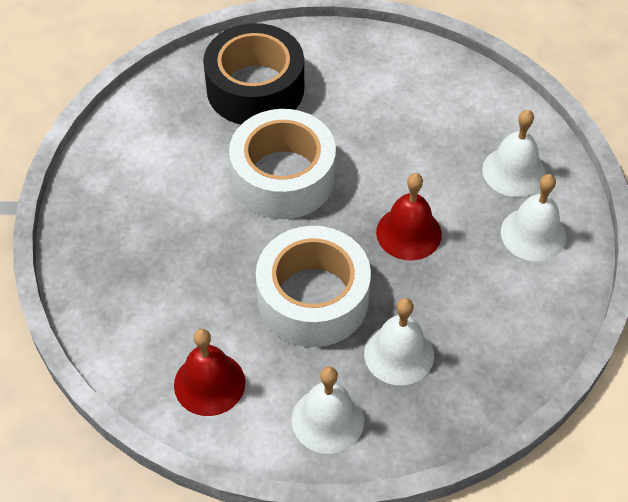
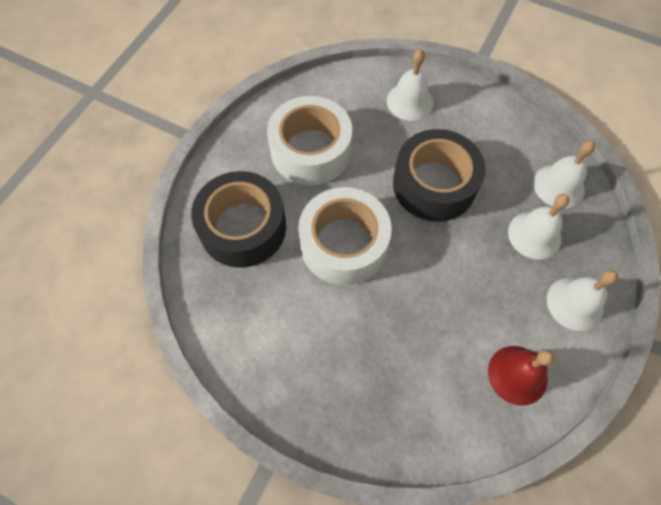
camera: 65 degrees left, 10 degrees up
(313, 298) = (466, 270): white tape -> white tape (310, 150)
(408, 233) = (434, 184): red bell -> black tape
(533, 234) = (466, 115): white bell -> white bell (558, 186)

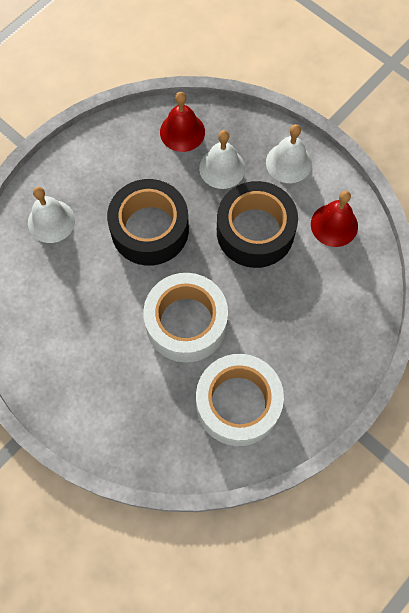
camera: 75 degrees left, 5 degrees up
(243, 227) = (143, 409): black tape -> black tape (255, 231)
(310, 150) = (77, 327): white tape -> white tape (238, 404)
(558, 186) = (182, 132): white bell -> red bell

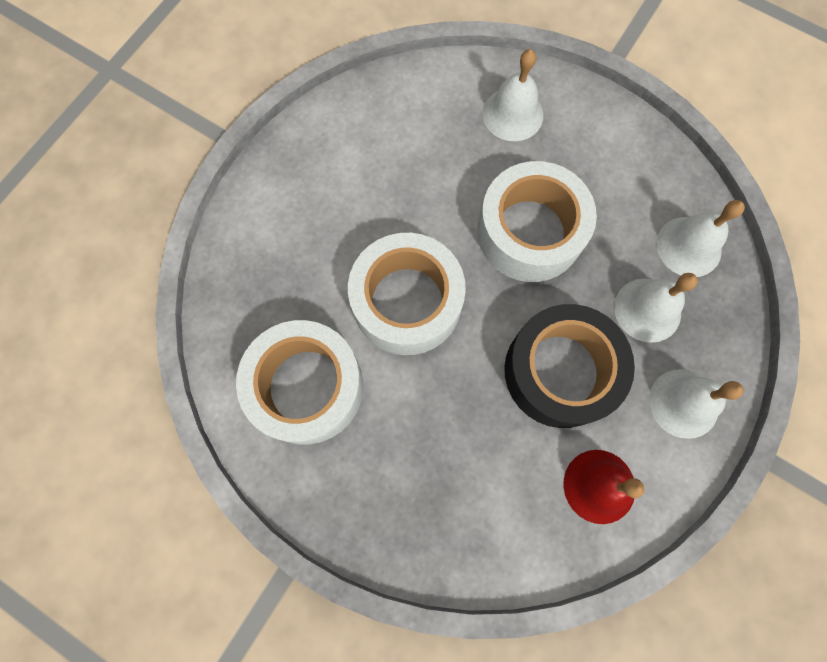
camera: 80 degrees right, 5 degrees up
(150, 229) = (529, 232): black tape -> white tape
(182, 132) = (689, 246): red bell -> white bell

